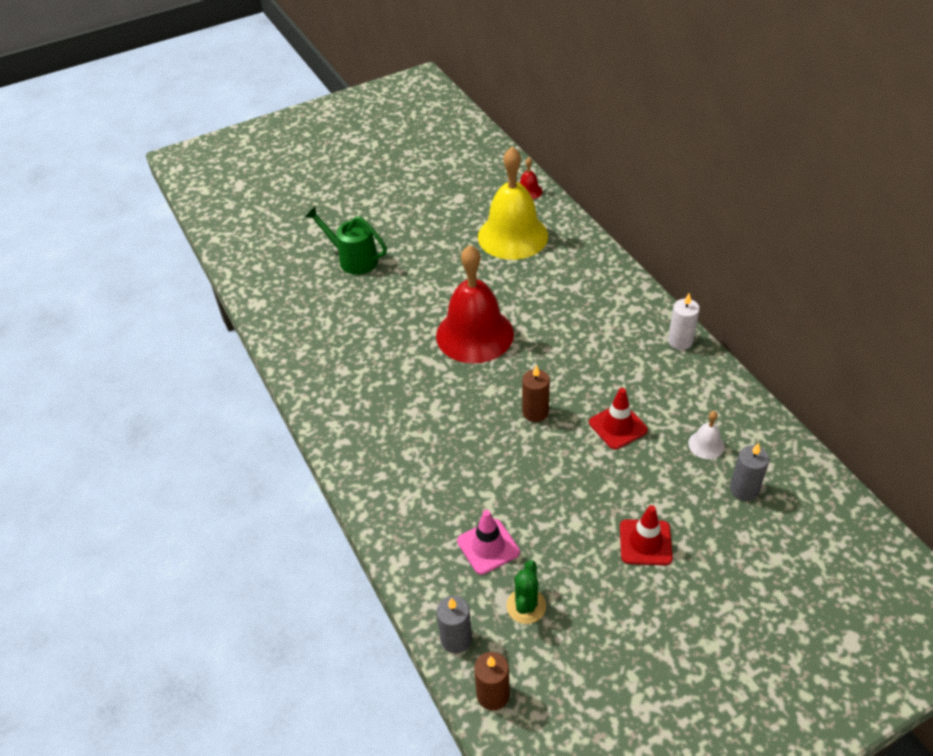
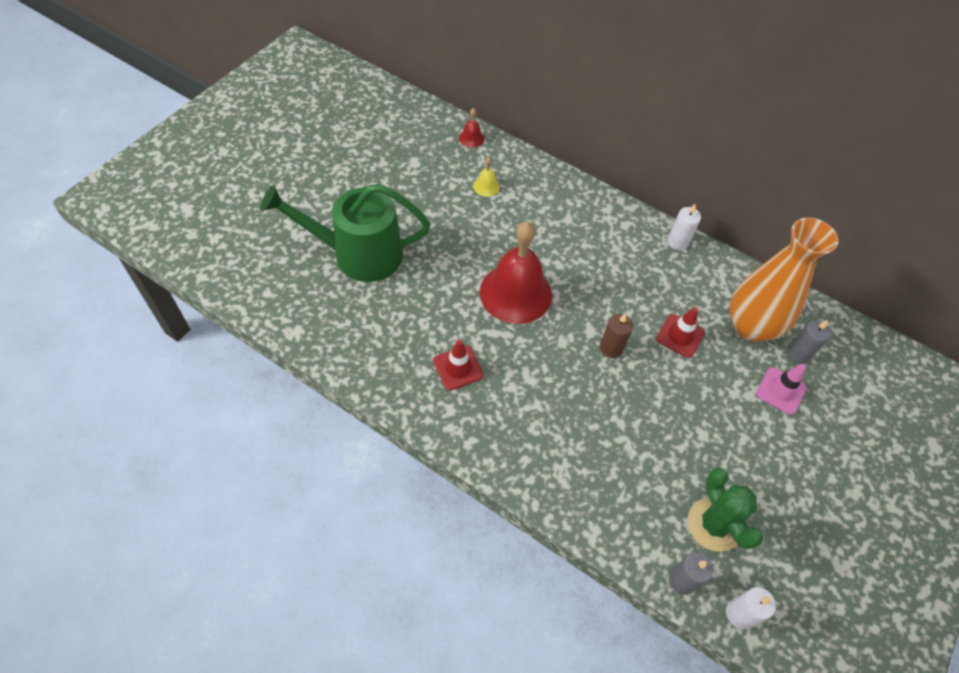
camera: 35 degrees left, 10 degrees up
(353, 259) = (358, 254): green watering can -> green watering can, size x1.71
(488, 546) = (653, 486): pink traffic cone -> pink traffic cone (780, 390)
(493, 695) = (739, 614): brown candle -> white candle
(513, 236) = (486, 186): yellow bell -> yellow bell, size x0.41
(526, 606) = (714, 524): green cactus -> green cactus, size x1.58
(645, 542) = (761, 429): red traffic cone -> red traffic cone (458, 368)
(706, 444) = (751, 326): white bell -> orange vase

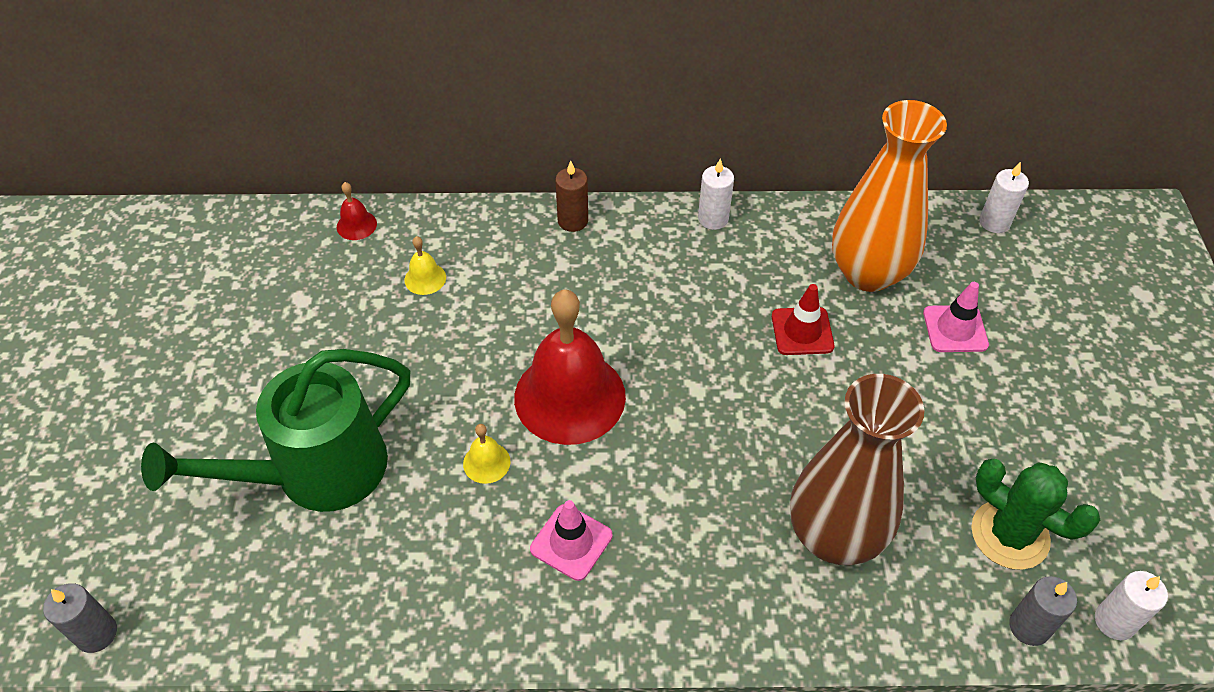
camera: 30 degrees left, 5 degrees down
(445, 301) = (486, 462): none -> yellow bell
(458, 368) = (571, 542): red traffic cone -> pink traffic cone
(605, 457) = (834, 536): none -> brown vase
(611, 348) = (737, 395): brown candle -> brown candle (573, 221)
(798, 354) = (939, 274): grey candle -> grey candle (97, 633)
(864, 344) = (994, 222): none -> white candle

